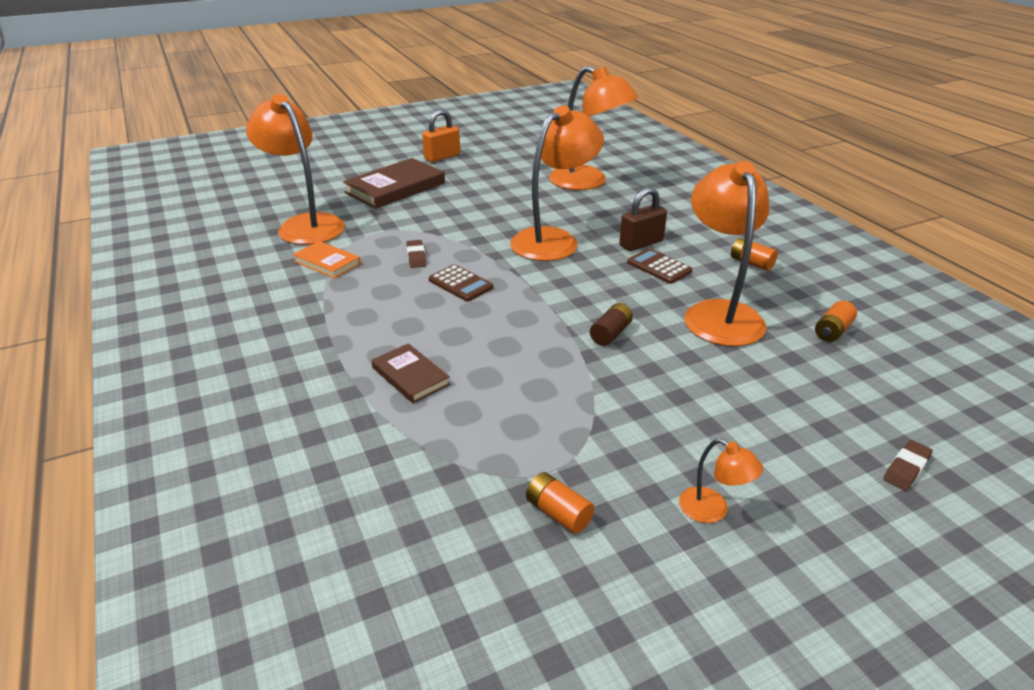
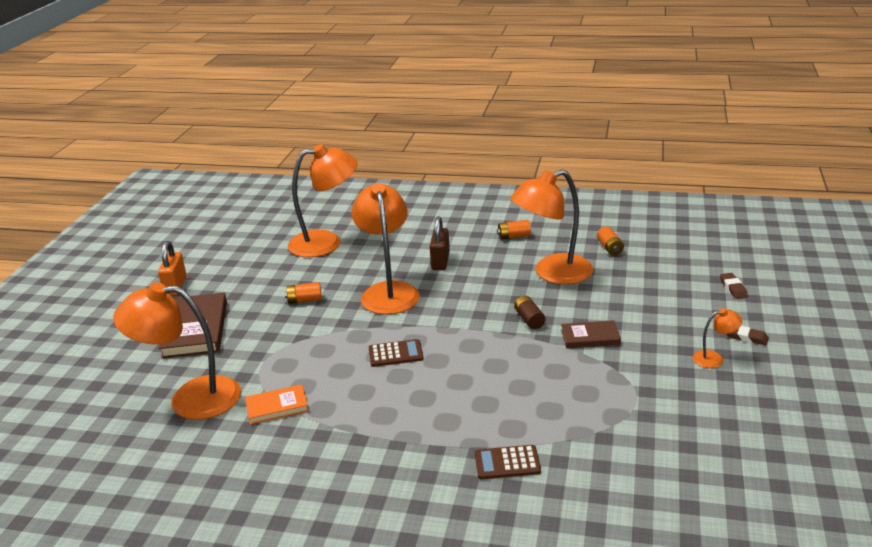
camera: 50 degrees left, 5 degrees down
(410, 376) = (487, 418): brown book -> brown book (590, 337)
(416, 257) = (329, 359): brown eraser -> brown eraser (746, 337)
(558, 513) = (674, 410): orange battery -> orange battery (304, 300)
(659, 267) = (477, 268): brown calculator -> brown calculator (507, 463)
(719, 313) = (552, 273): orange lamp -> orange lamp turned 60 degrees counterclockwise

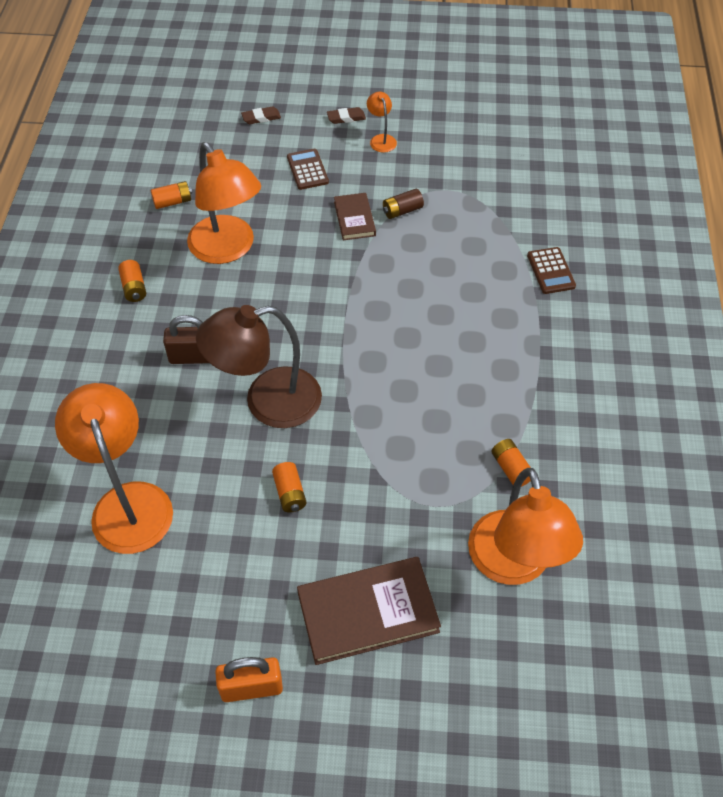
camera: 100 degrees left, 25 degrees up
(277, 407) = (511, 468): orange book -> orange battery
(388, 291) = (267, 402): orange lamp -> brown lamp
(395, 354) = (400, 374): brown calculator -> brown calculator (307, 170)
(529, 320) = (325, 265): brown battery -> brown battery (402, 211)
(746, 337) = (346, 118): brown eraser -> brown eraser turned 60 degrees clockwise

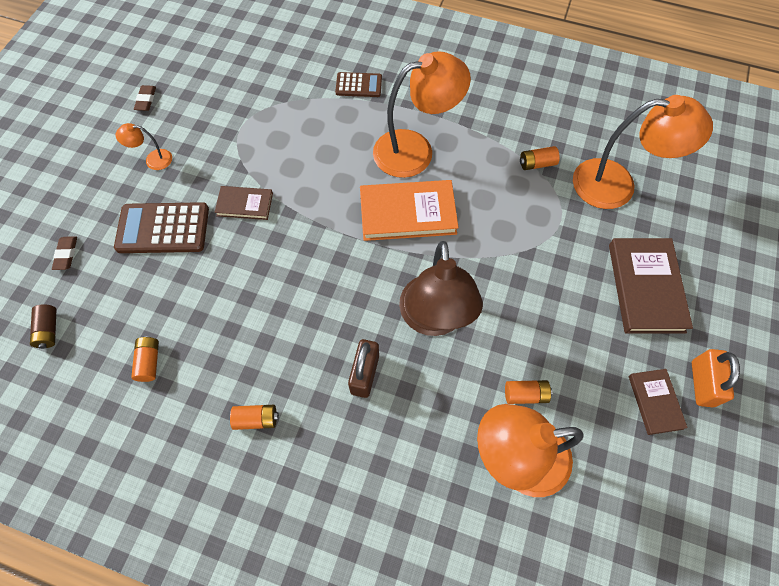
camera: 75 degrees left, 10 degrees up
(217, 634) = (655, 402): none -> brown book
(228, 249) = (239, 319): orange lamp -> orange lamp (415, 150)
(290, 493) = (531, 320): orange battery -> orange battery (525, 394)
(307, 170) = (163, 229): brown calculator -> brown calculator, size x1.69
(346, 118) = (108, 181): brown eraser -> brown eraser (146, 100)
(391, 353) = (407, 213): none -> orange book
(402, 211) = (251, 166): brown battery -> brown battery (49, 330)

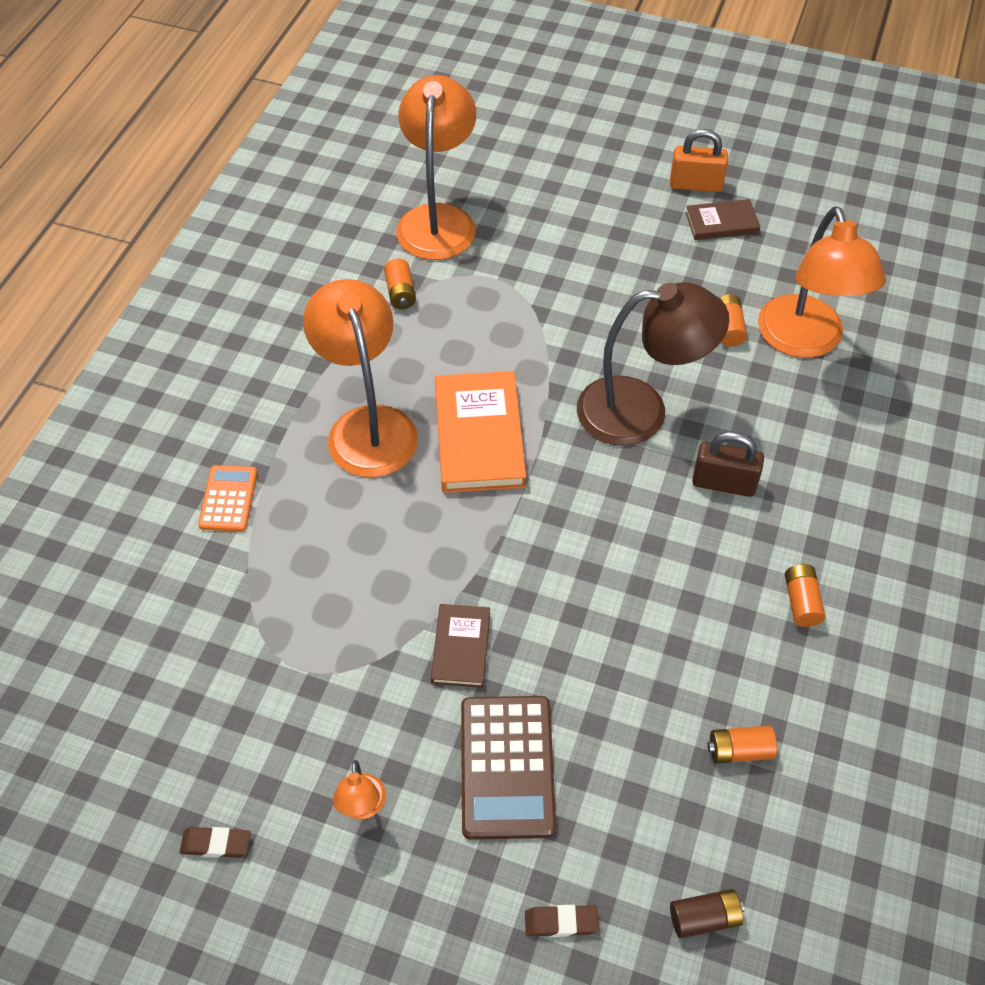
camera: 90 degrees left, 10 degrees down
(358, 85) = (228, 499): brown calculator -> orange calculator
(645, 287) = (583, 212): brown book -> none

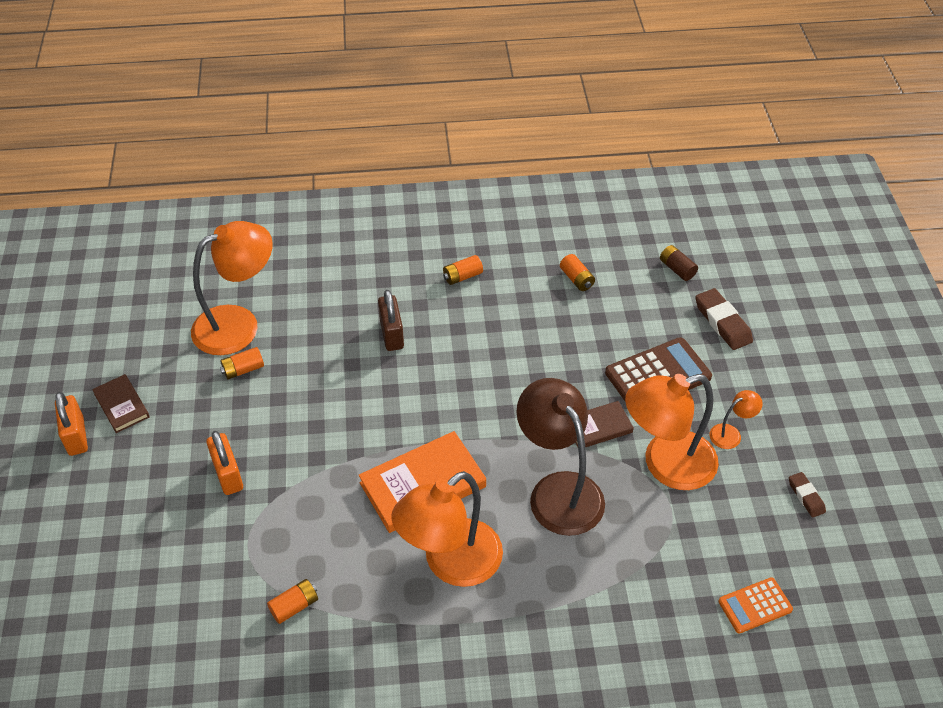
camera: 115 degrees left, 5 degrees down
(228, 499) = (572, 627): orange calculator -> orange calculator (755, 606)
(438, 219) = (186, 617): orange lamp -> orange lamp (666, 465)
(561, 922) = (722, 322): brown eraser -> brown eraser, size x1.69
(585, 282) = (228, 474): none -> orange padlock
(641, 410) = (349, 396): brown lamp -> brown lamp (558, 490)

